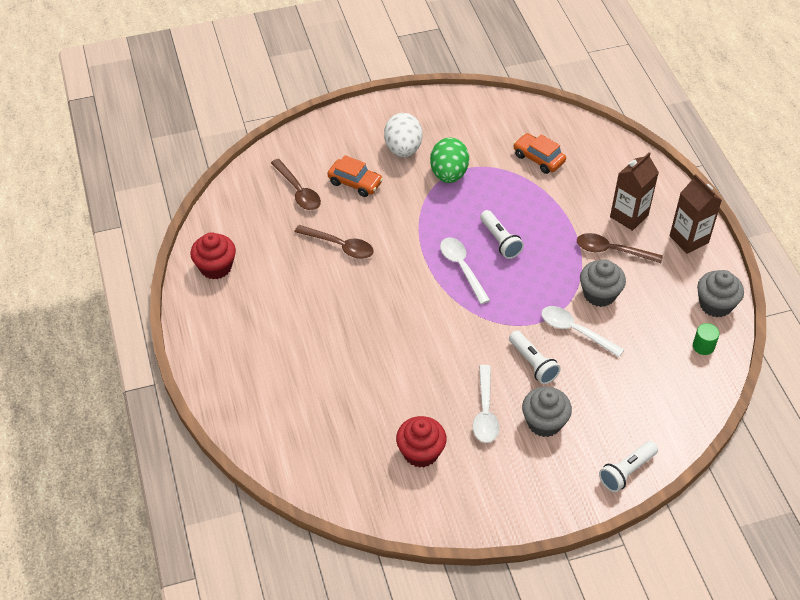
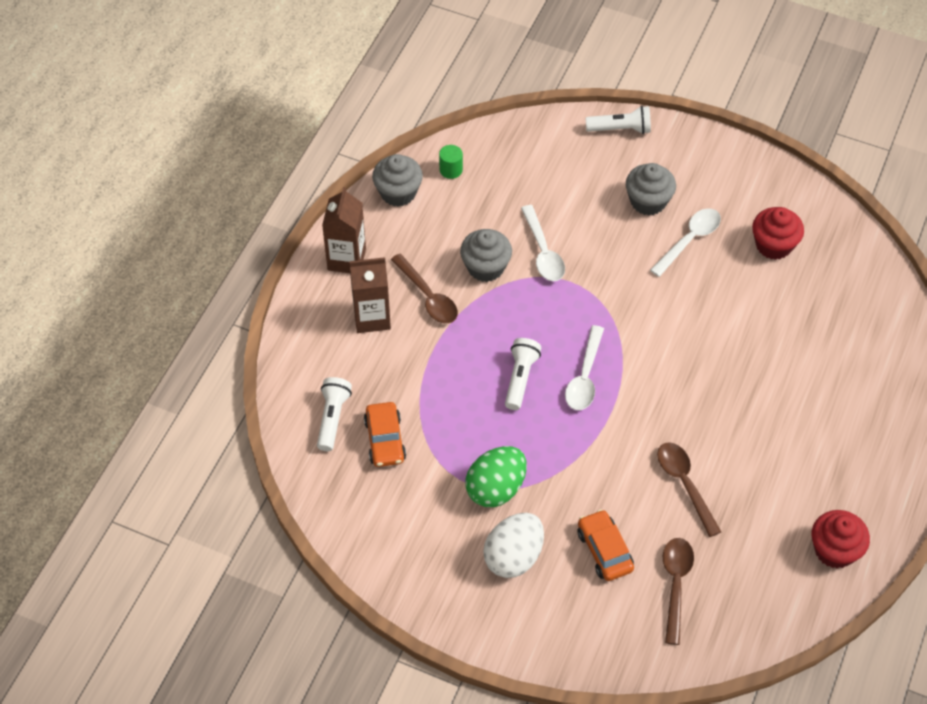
camera: 140 degrees left, 5 degrees up
(533, 363) = (609, 250): white flashlight -> white flashlight (333, 418)

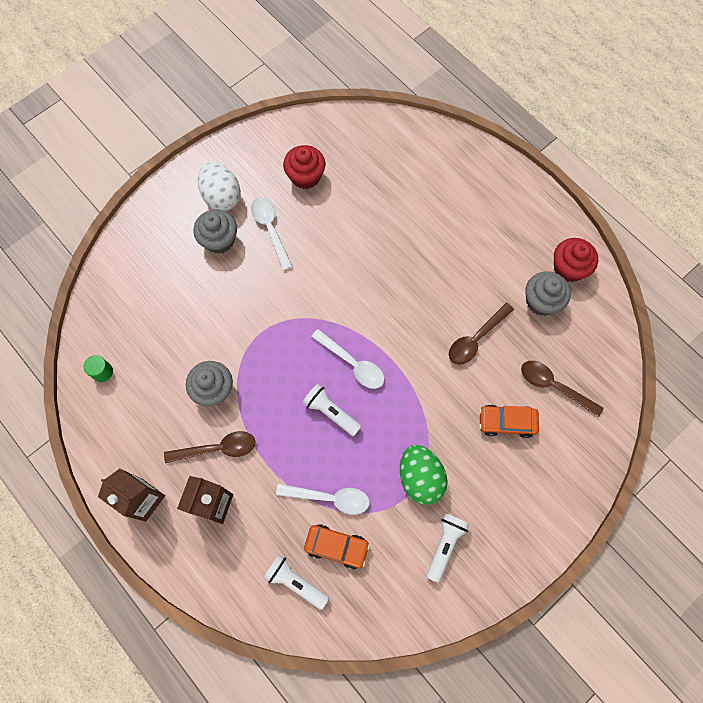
camera: 65 degrees left, 15 degrees up
(398, 192) = (100, 425): grey cupcake -> grey cupcake (541, 301)
(513, 557) = (484, 492): white egg -> white egg (222, 196)
(543, 252) = (223, 339): white spoon -> white spoon (329, 498)
(621, 129) = (140, 225): white flashlight -> white flashlight (445, 545)
(684, 484) = (476, 339): brown spoon -> brown spoon turned 45 degrees counterclockwise

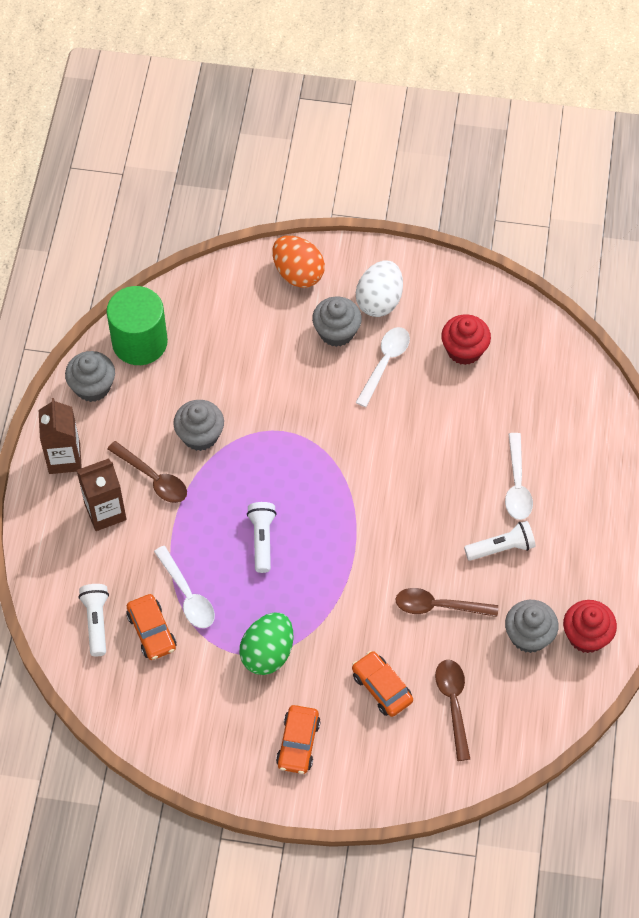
camera: 50 degrees right, 10 degrees down
(102, 372) = (139, 342): green cylinder -> green cylinder, size x2.41
(105, 433) = (92, 387): none -> grey cupcake
(152, 228) = (298, 273): none -> orange egg
(353, 363) = (321, 524): white spoon -> white spoon (517, 485)
(445, 545) = (226, 715): white flashlight -> white flashlight (501, 548)
(505, 512) = (298, 743): none -> orange car

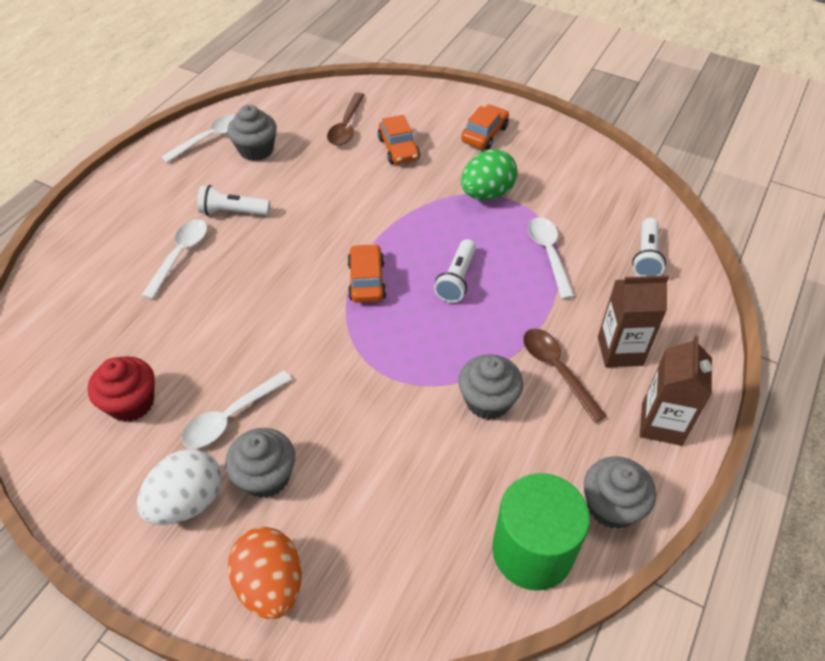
camera: 160 degrees left, 10 degrees down
(152, 631) = (591, 235): orange car -> orange car (366, 280)
(438, 606) = (318, 187): brown spoon -> none
(586, 636) = (210, 138): red cupcake -> white spoon

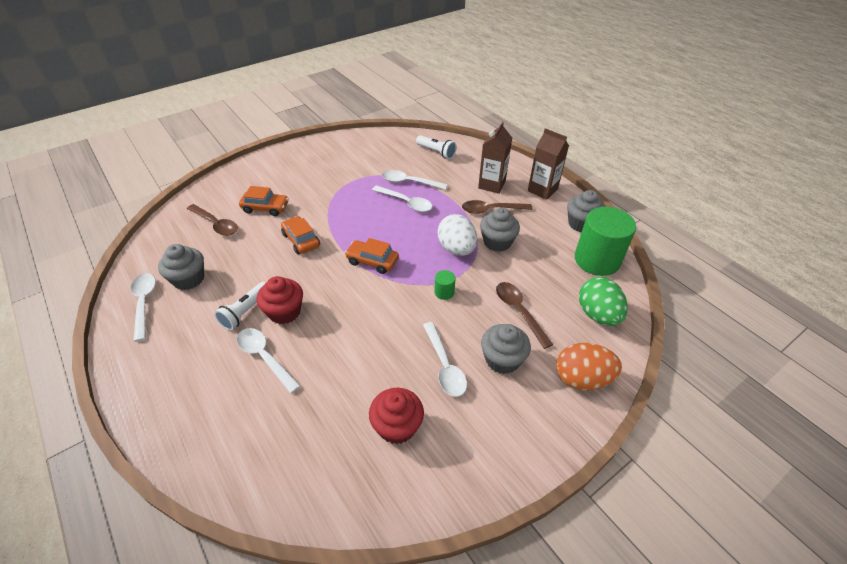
camera: 65 degrees left, 5 degrees down
(188, 501) = (503, 409): white egg -> white egg (456, 249)
(247, 241) = (284, 312): none -> red cupcake
(352, 373) = (444, 292): none -> green cylinder
(360, 470) = (519, 311): none -> brown spoon
(456, 279) = (401, 223): white flashlight -> none
(484, 134) = (290, 169): orange car -> orange car (301, 240)
(487, 194) = (342, 186): green egg -> green egg (597, 315)
(501, 268) = (406, 202): none -> white spoon

